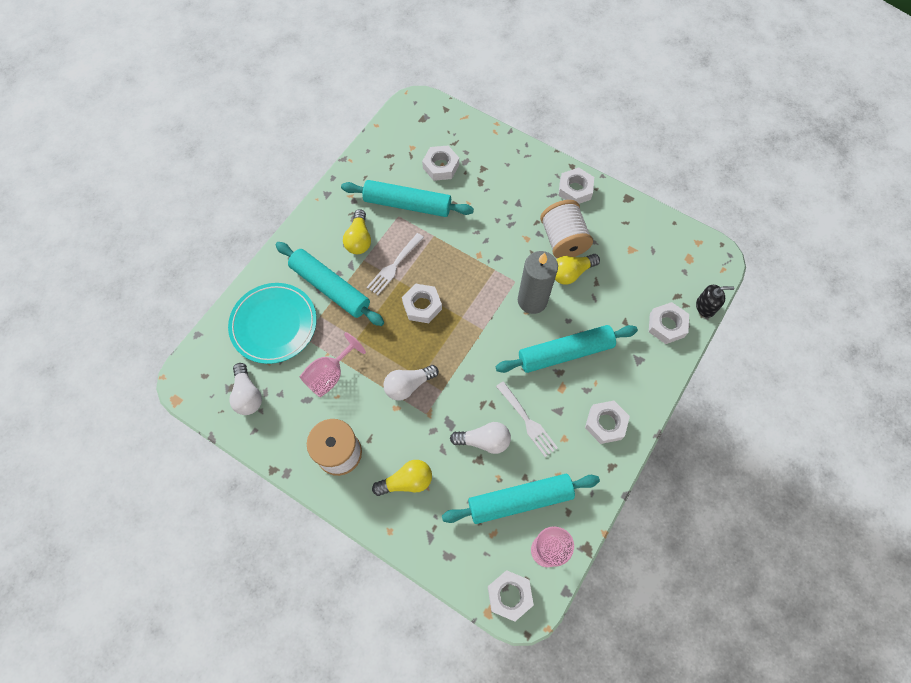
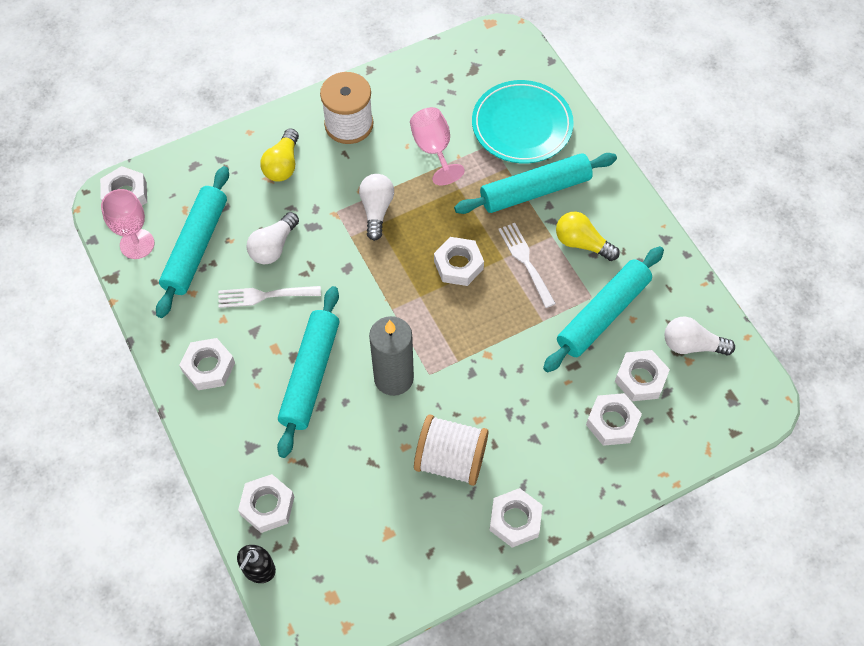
camera: 120 degrees right, 5 degrees down
(248, 395) = (457, 77): white light bulb -> white light bulb (691, 345)
(479, 168) = (612, 422): none -> white nut
(571, 273) = (401, 441): yellow light bulb -> none

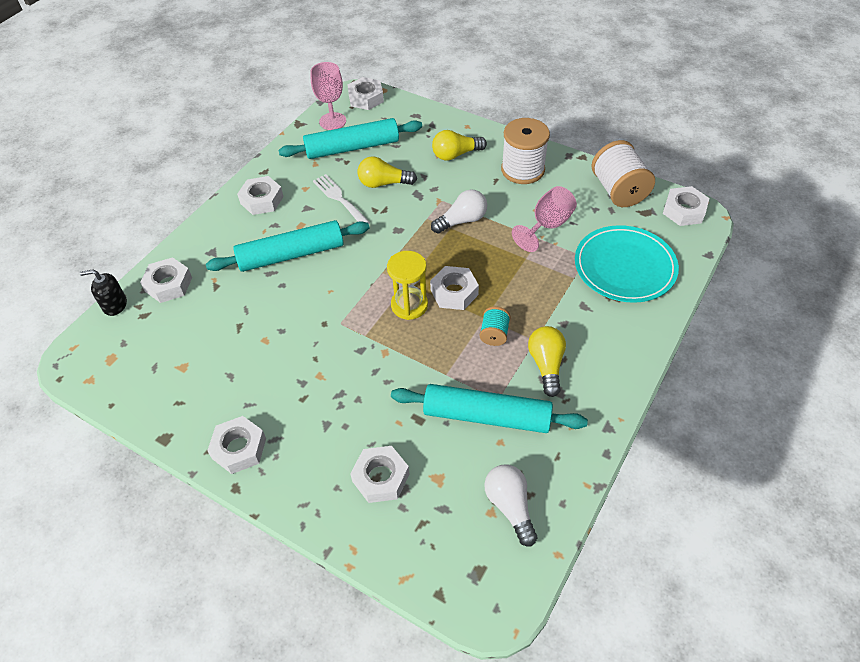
camera: 60 degrees right, 10 degrees down
(273, 247) = (383, 183): white light bulb -> yellow light bulb
(393, 378) = (321, 303): grey candle -> none
(448, 308) = (409, 305): none -> yellow hourglass
(451, 459) = (271, 375): white spool -> white spool (618, 191)
(525, 261) = (494, 334): white fork -> turquoise spool
(535, 191) = (569, 307): turquoise rolling pin -> none
(640, 378) = (442, 479): white nut -> white nut (684, 211)

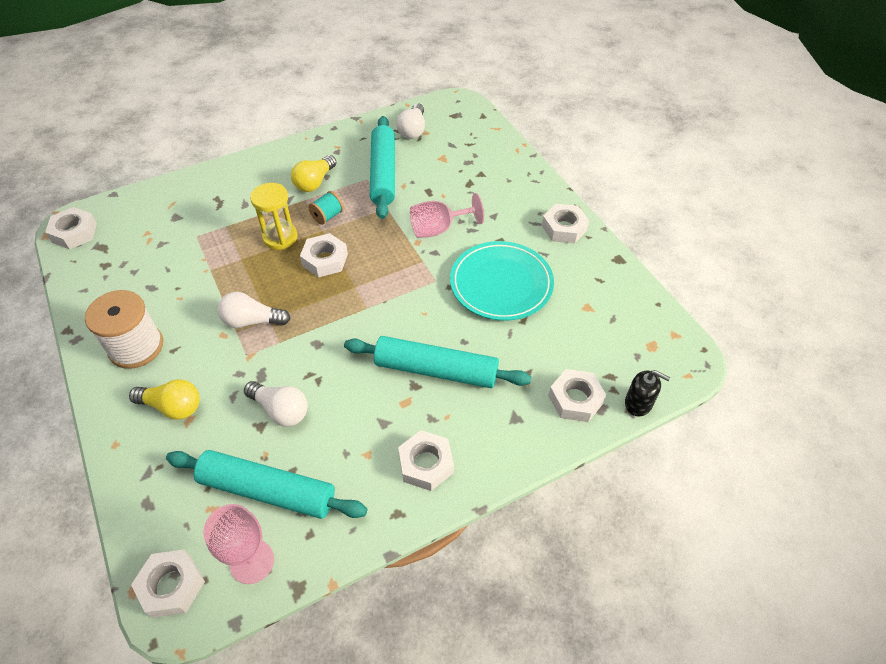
camera: 150 degrees left, 0 degrees up
(339, 198) = (341, 415): white fork -> none
(381, 478) = (477, 173): white nut -> none
(383, 183) = (281, 410): yellow light bulb -> white light bulb
(409, 305) = (369, 267): yellow hourglass -> yellow hourglass (280, 237)
(487, 415) = (383, 173): turquoise rolling pin -> turquoise rolling pin turned 45 degrees clockwise
(547, 225) = (190, 277): pink goblet -> pink goblet (438, 229)
(618, 191) = (92, 277): white spool -> none
(624, 267) = (181, 215): turquoise plate -> turquoise plate (501, 284)

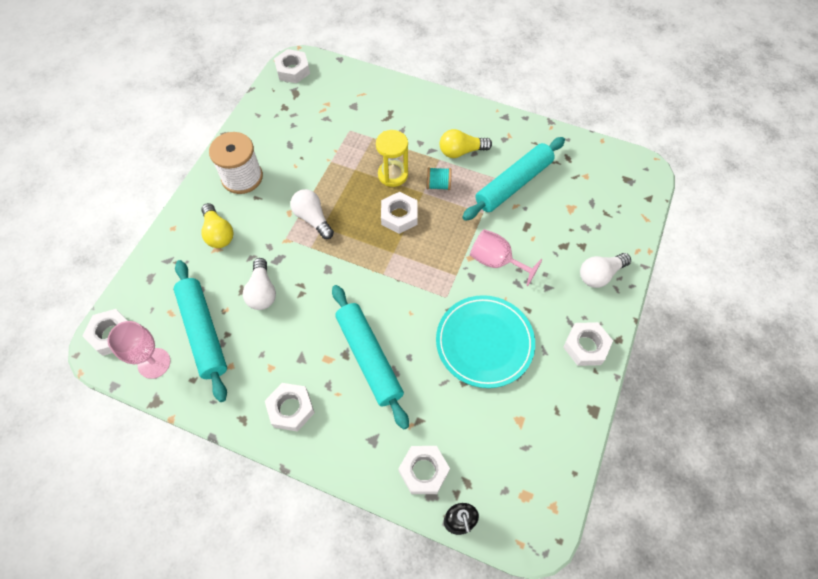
camera: 50 degrees right, 10 degrees up
(413, 130) = (578, 166): white light bulb -> white light bulb (600, 275)

